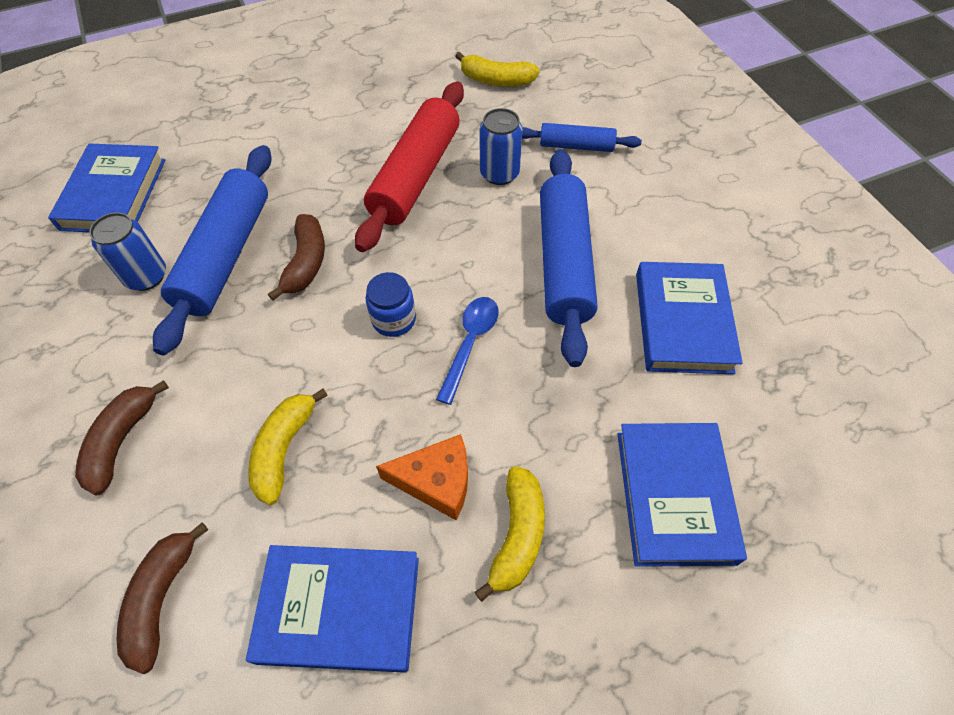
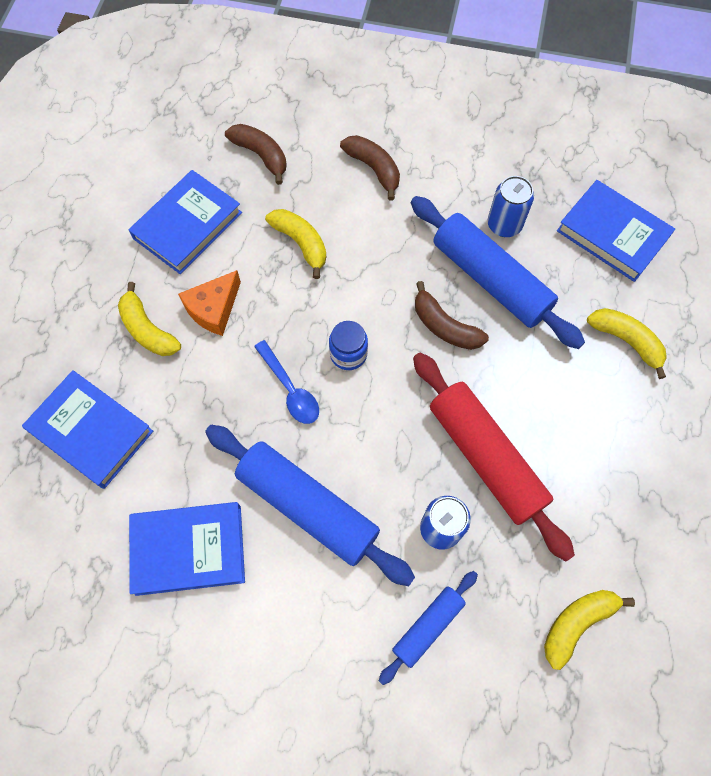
camera: 125 degrees right, 10 degrees up
(235, 142) = (626, 341): none -> yellow banana
(682, 322) = (189, 549): blue book -> blue book turned 45 degrees counterclockwise

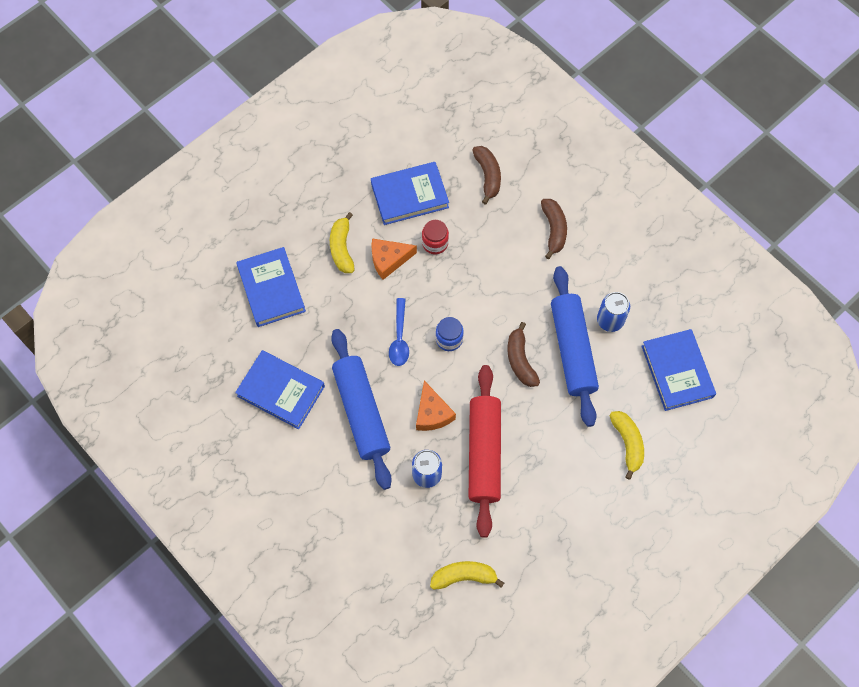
camera: 35 degrees right, 0 degrees up
(254, 259) = (435, 243): none -> red jar
(301, 243) = (471, 251): yellow banana -> none
(392, 451) = (432, 413): none -> orange cheese
(428, 627) = (380, 520): blue rolling pin -> none

